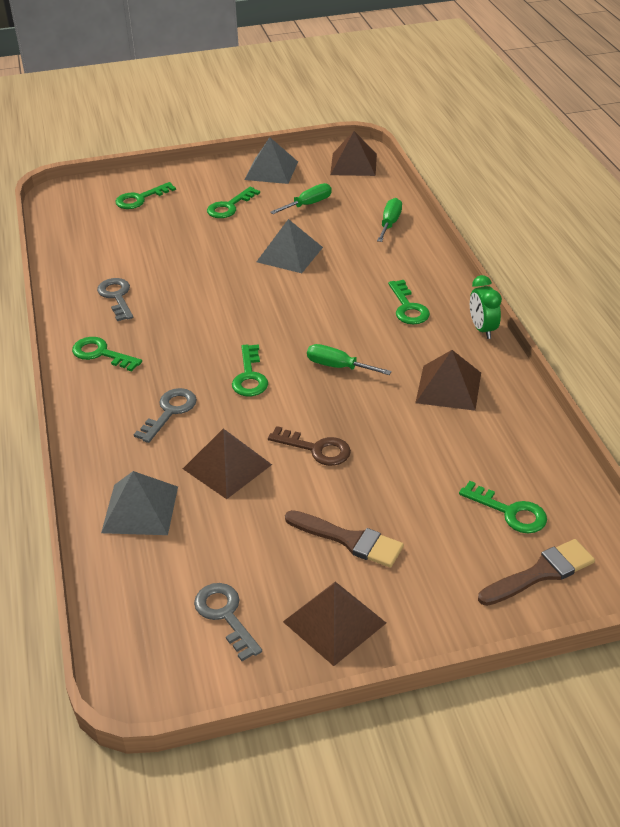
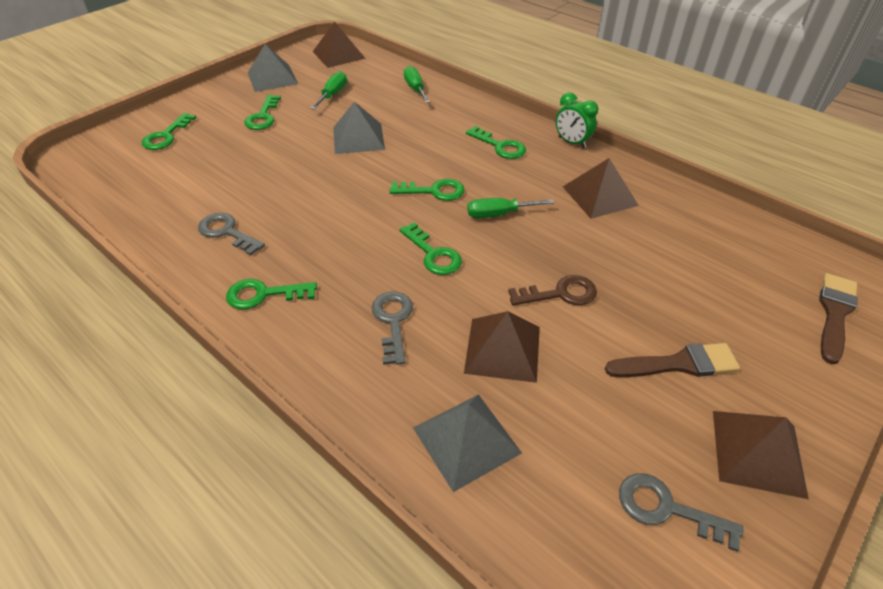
camera: 35 degrees left, 5 degrees up
(510, 512) = (756, 274): green key -> green key (434, 191)

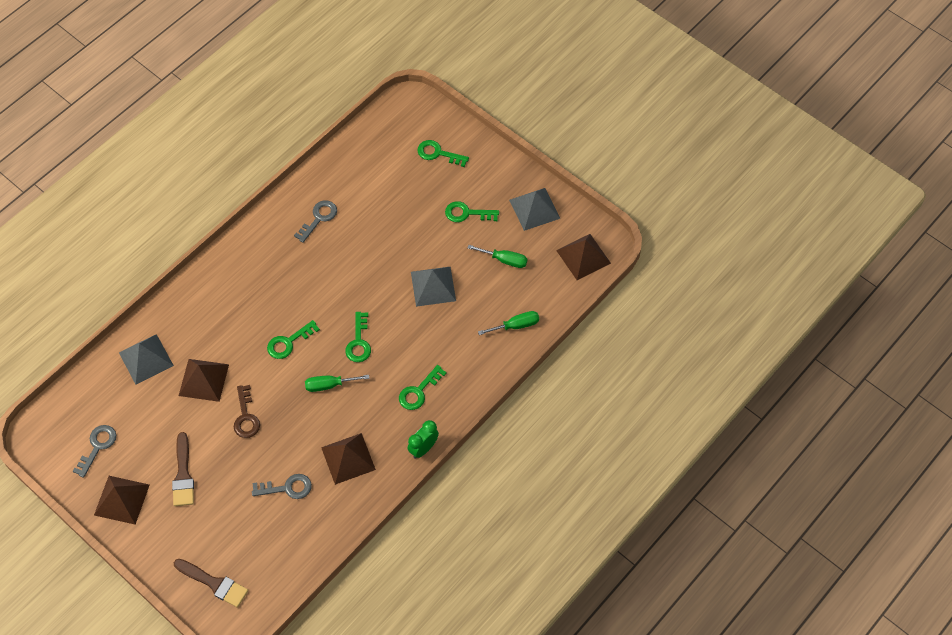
camera: 90 degrees right, 15 degrees up
(263, 294) = (259, 250): green key -> none
(393, 321) = (230, 321): grey key -> grey key (287, 488)
(498, 214) = (329, 385): green screwdriver -> green screwdriver turned 90 degrees counterclockwise

